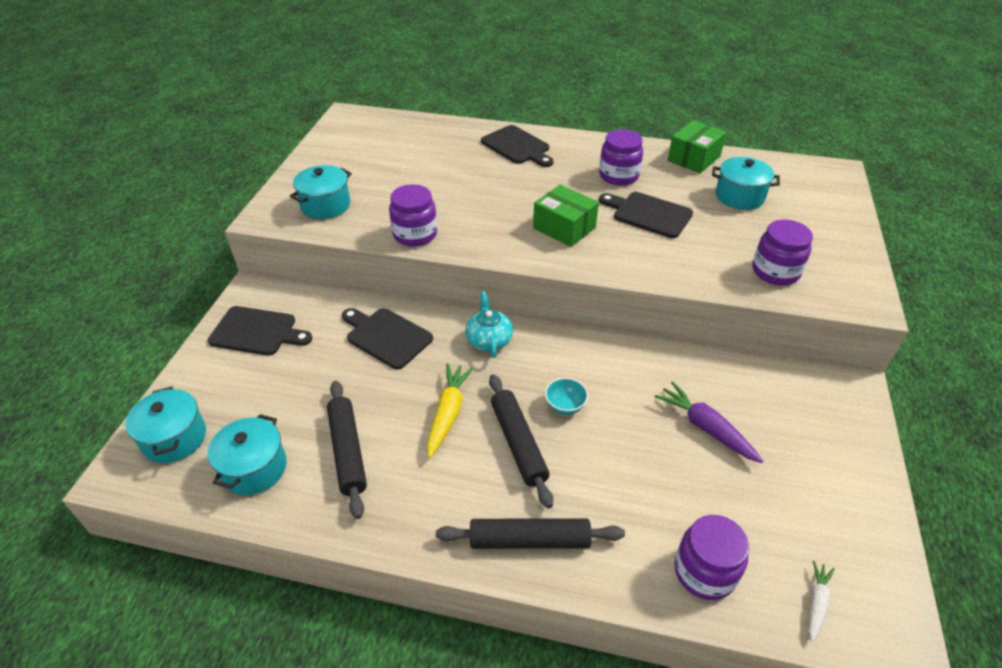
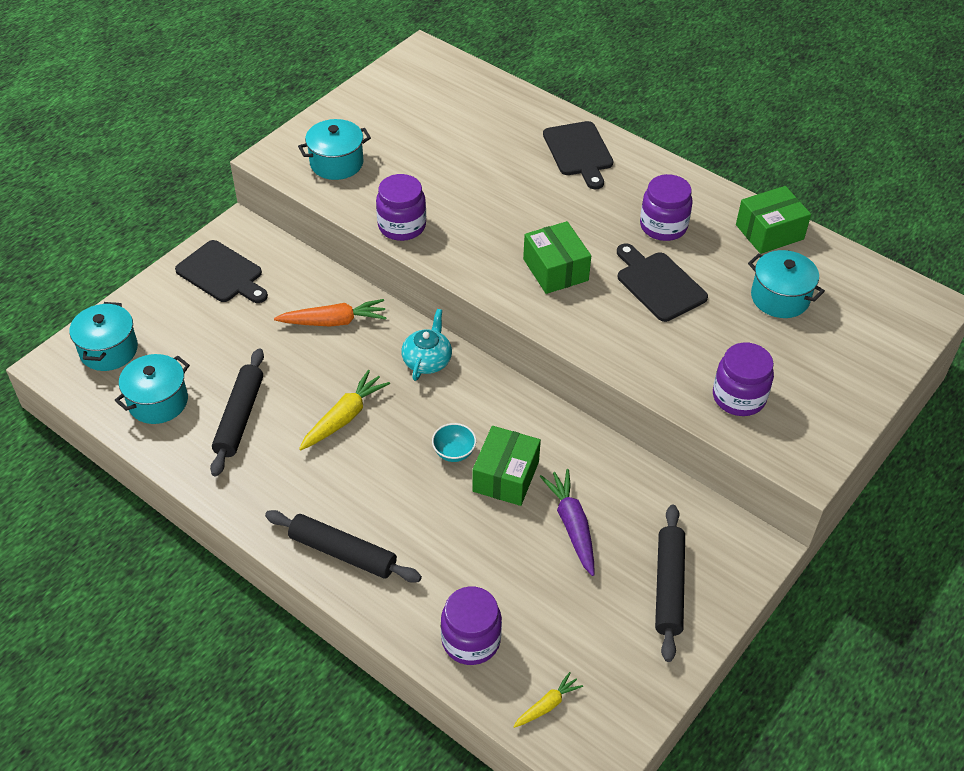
camera: 25 degrees right, 5 degrees up
(386, 336) = (334, 321): black cutting board -> orange carrot
(518, 443) = (388, 469): black rolling pin -> black rolling pin (668, 586)
(622, 409) = (505, 476): none -> green box
(816, 603) = (547, 705): white carrot -> yellow carrot

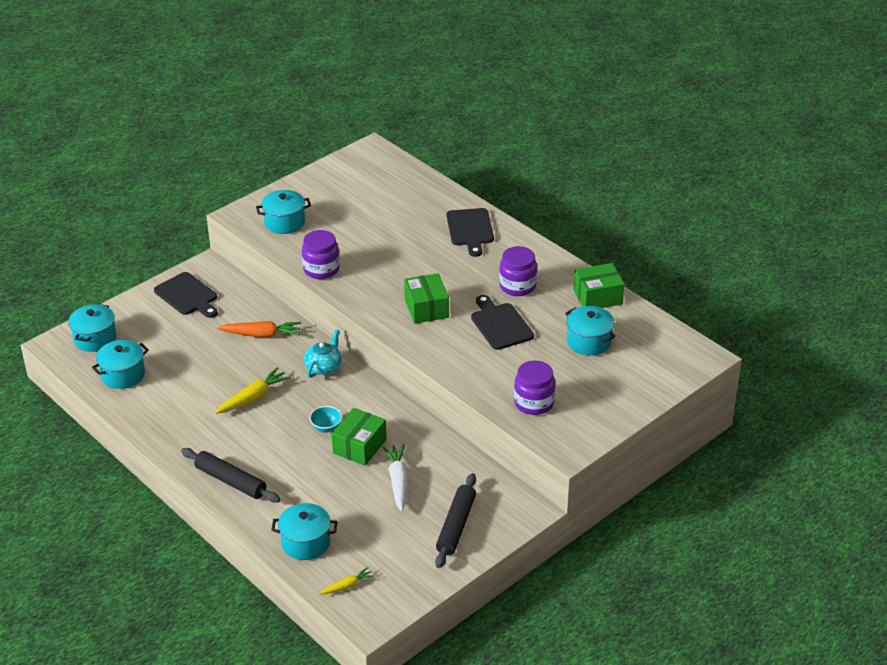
camera: 10 degrees right, 10 degrees down
(240, 417) = (179, 390): black rolling pin -> none
(471, 640) = (306, 542): purple jar -> turquoise pot
(572, 525) = (398, 481): purple carrot -> white carrot

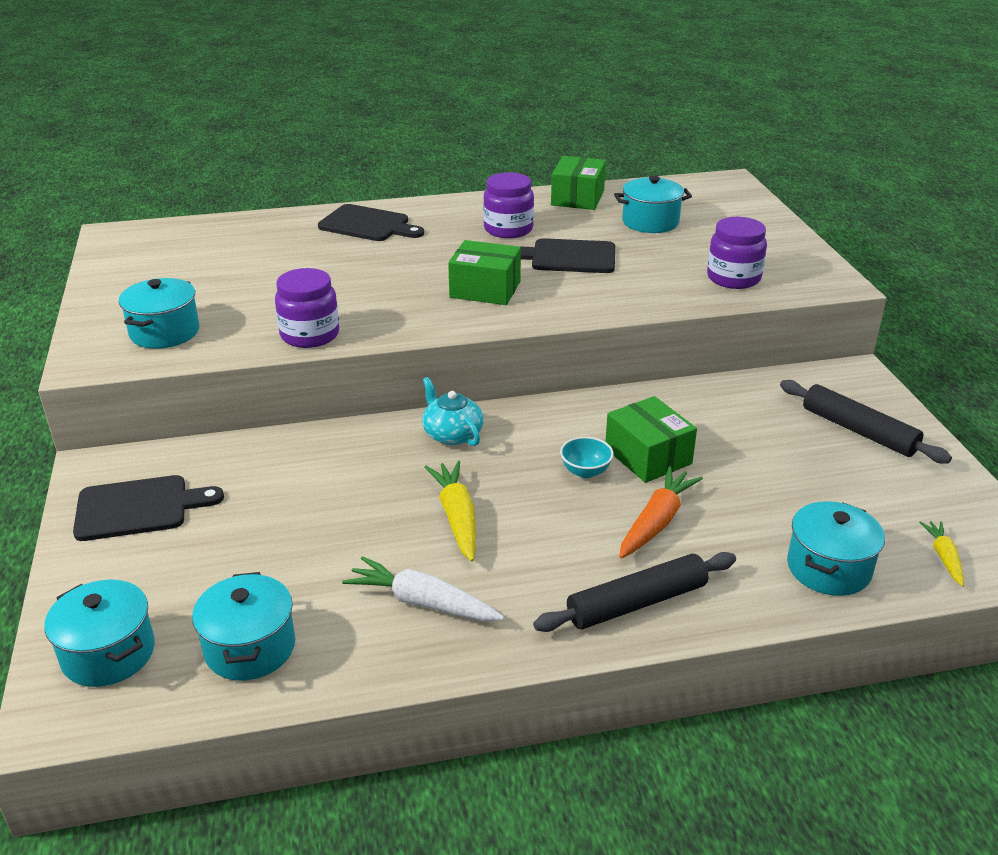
camera: 60 degrees left, 5 degrees down
(262, 335) = (322, 465): orange carrot -> orange carrot (657, 521)
(398, 481) = (743, 447): white carrot -> white carrot (422, 602)

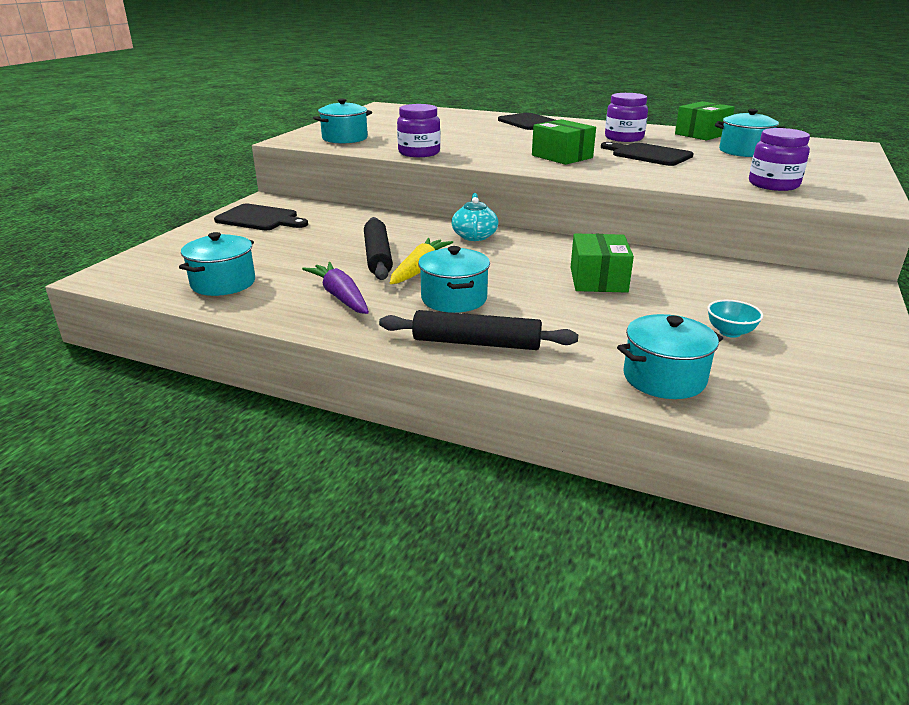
camera: 35 degrees right, 5 degrees down
(108, 653) = (160, 263): turquoise pot -> turquoise pot (454, 299)
(422, 602) = (340, 297): white carrot -> purple carrot
(585, 471) = (539, 274): turquoise bowl -> turquoise bowl (730, 332)
(657, 521) = (554, 311): orange carrot -> none
(858, 431) = (813, 316): black rolling pin -> black rolling pin (377, 256)
(943, 557) = (793, 409): yellow carrot -> none

